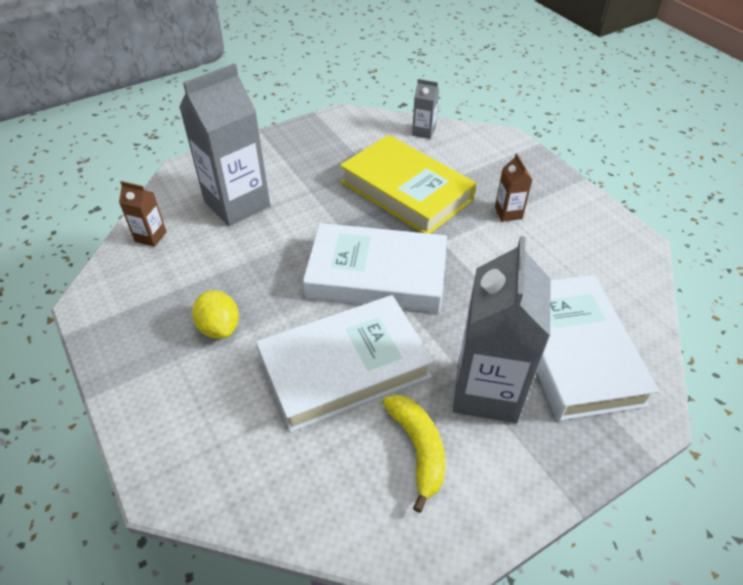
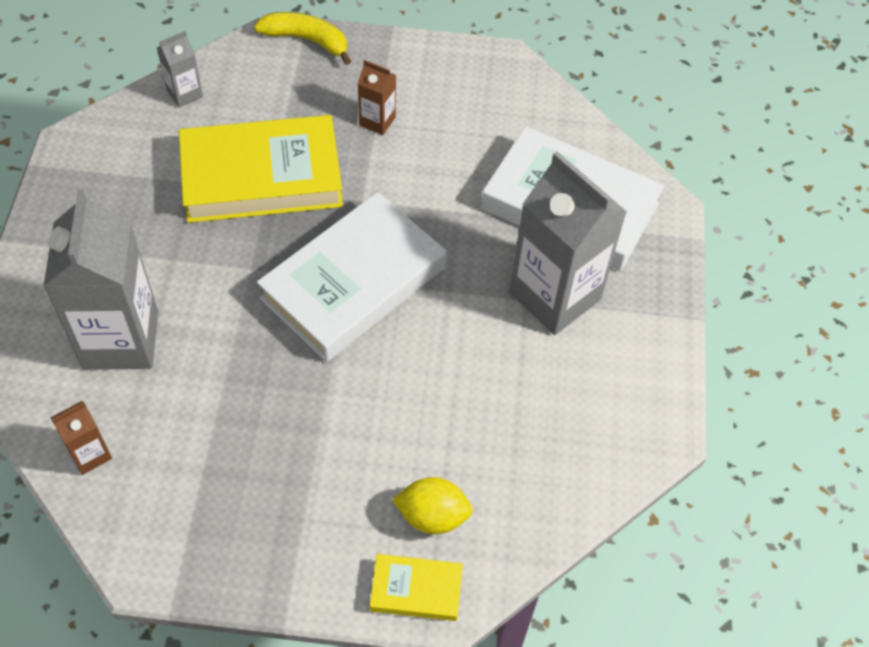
camera: 55 degrees left, 10 degrees up
(163, 460) = (416, 590): none -> yellow book
(219, 327) = (296, 459): yellow lemon -> yellow lemon (432, 516)
(344, 367) = (439, 383): white book -> none
(418, 449) = (567, 385): yellow banana -> yellow banana (307, 40)

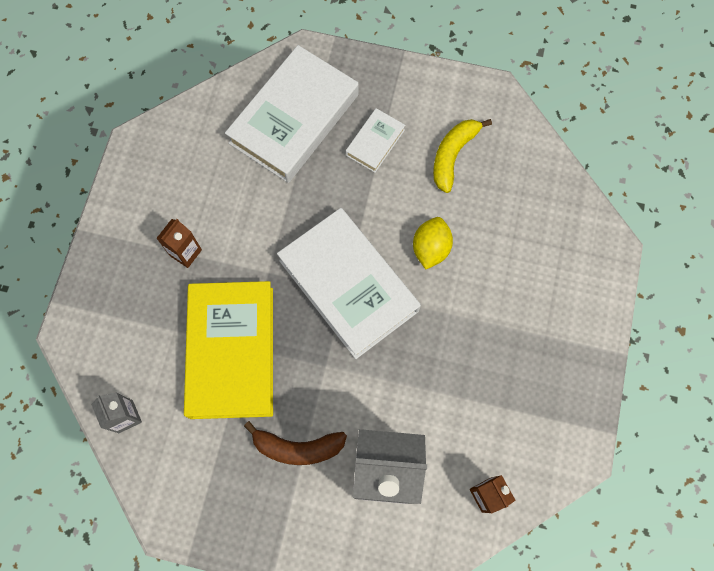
camera: 80 degrees left, 15 degrees up
(150, 250) = (297, 447): none -> brown banana
(307, 40) = (80, 304): yellow banana -> yellow banana (453, 155)
(416, 590) = (600, 265): yellow book -> none
(432, 516) = (547, 248): yellow lemon -> yellow lemon (430, 248)
(555, 296) = (375, 142): grey carton -> white book

